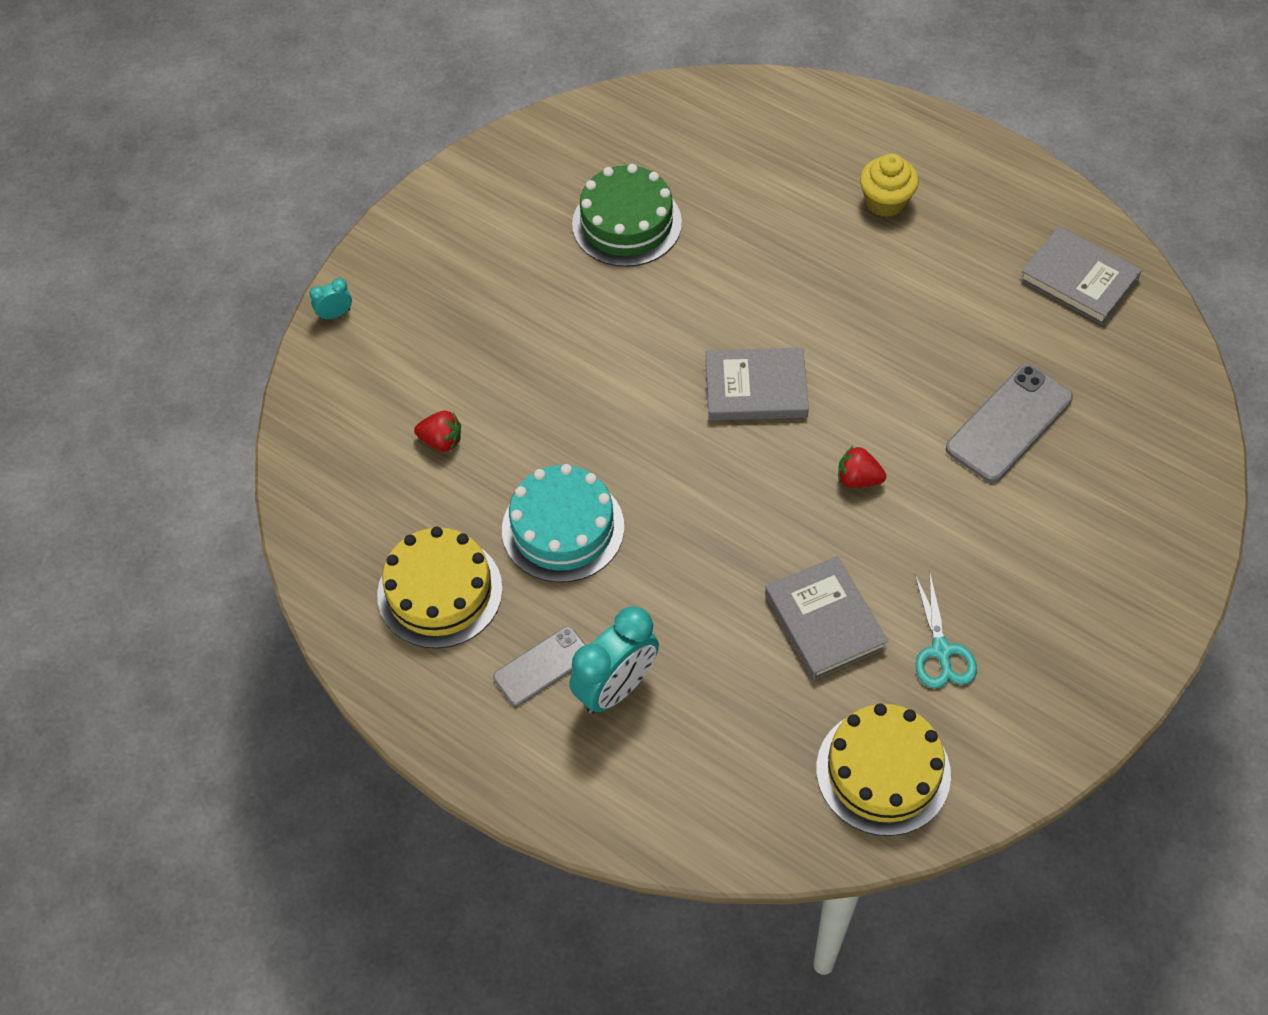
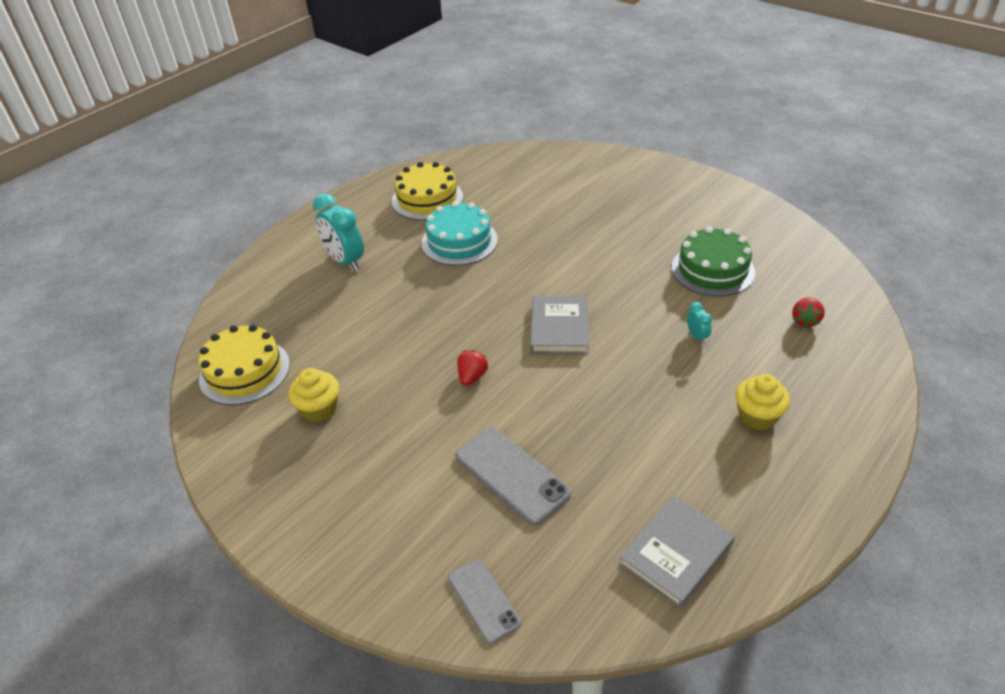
camera: 95 degrees right, 15 degrees down
(335, 314) = (626, 158): turquoise clock -> turquoise clock (697, 336)
(441, 441) = (530, 197): red strawberry -> red strawberry (805, 320)
(542, 666) = (369, 234): grey phone -> grey phone (484, 600)
(824, 620) = (362, 351): grey book -> none
(941, 651) = (319, 409): turquoise scissors -> yellow cupcake

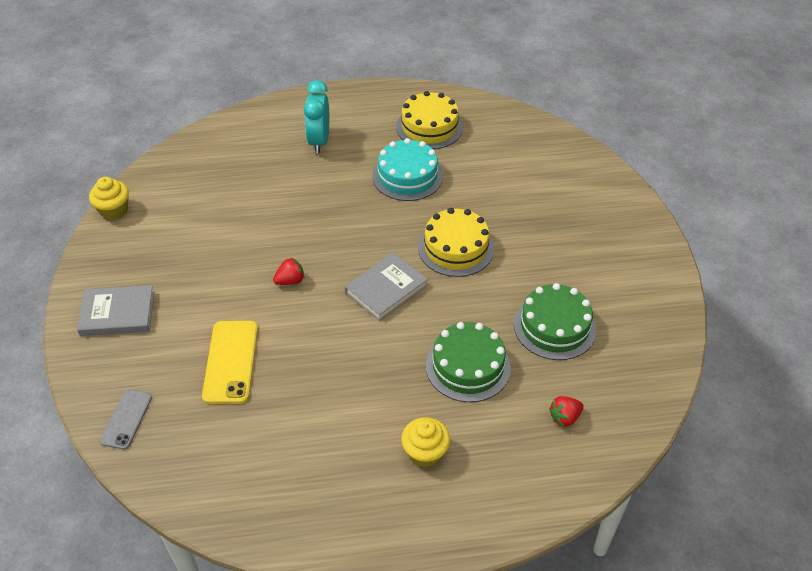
camera: 40 degrees right, 5 degrees up
(244, 371) = (177, 180): yellow cake -> yellow cake (456, 248)
(319, 409) = (185, 235): yellow cupcake -> yellow cupcake (114, 210)
(512, 475) = (231, 362): grey phone -> yellow phone
(676, 554) = (253, 488): grey book -> grey book (117, 313)
(697, 336) = (468, 366): turquoise clock -> green cake

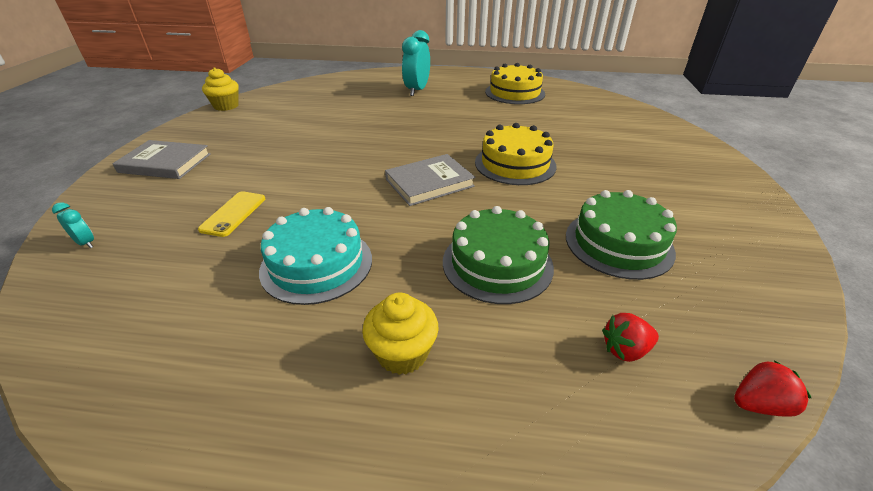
camera: 15 degrees right, 10 degrees down
(126, 419) = (86, 243): grey phone -> turquoise clock
(231, 362) = (233, 214): yellow phone -> yellow phone, size x0.63
(290, 281) = (337, 164): red strawberry -> red strawberry (759, 404)
(407, 176) = (484, 115): turquoise cake -> turquoise cake (316, 264)

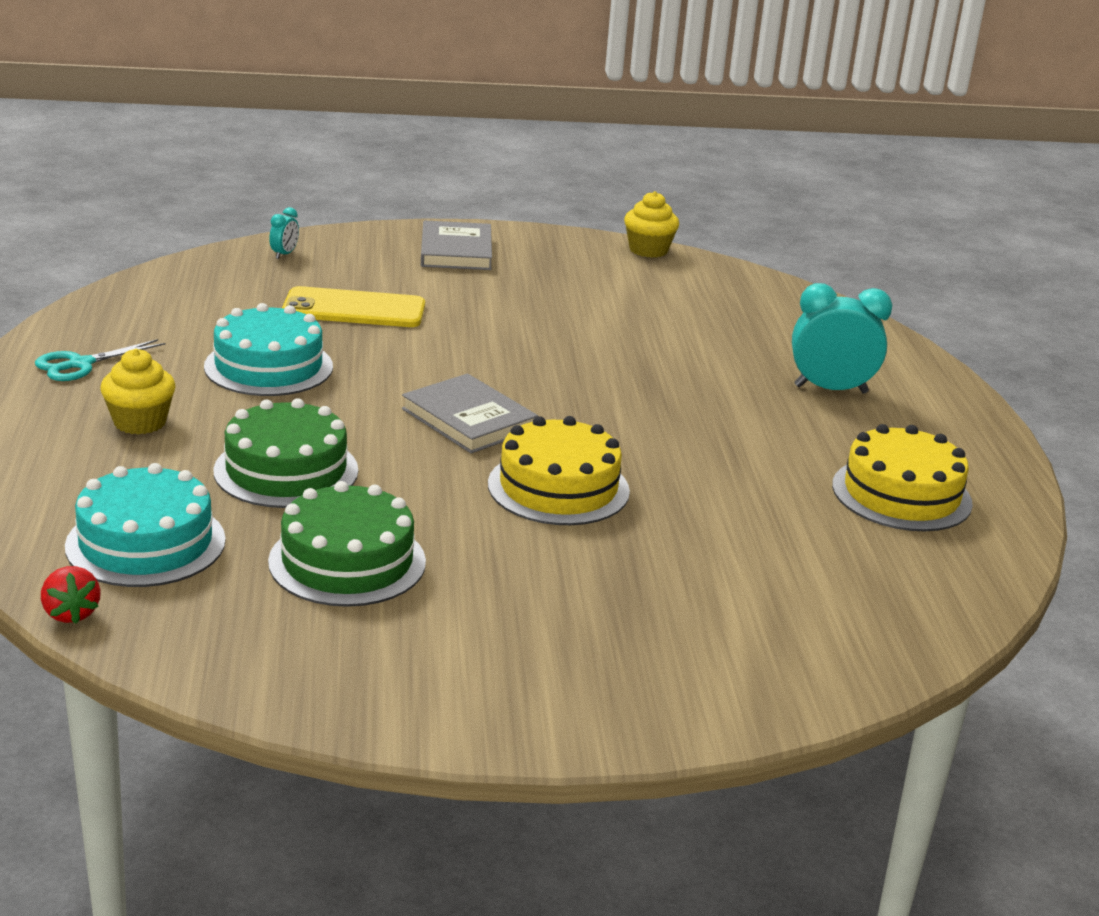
camera: 75 degrees right, 10 degrees down
(233, 214) = (354, 309): yellow phone -> yellow phone, size x1.58
(247, 409) = (80, 364): none -> turquoise scissors
(625, 350) = (146, 543): red strawberry -> turquoise cake

